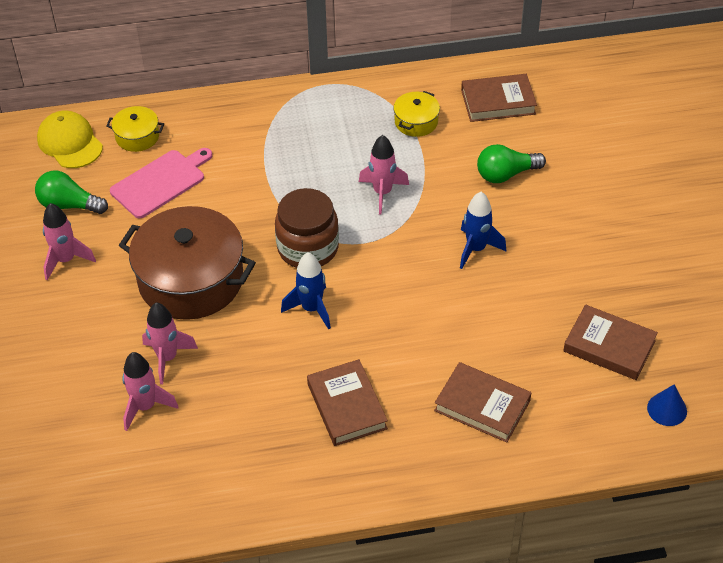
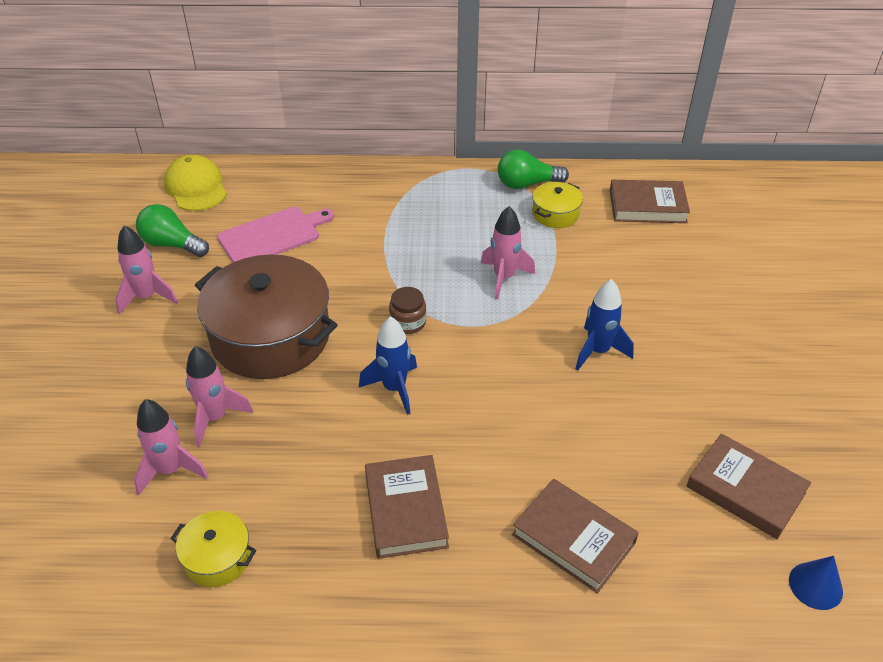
camera: 10 degrees right, 5 degrees down
(137, 136) = (264, 191): yellow pot -> yellow pot (217, 557)
(308, 248) = (408, 322): brown jar -> brown jar, size x0.52
(506, 174) = (645, 278): green light bulb -> green light bulb (527, 184)

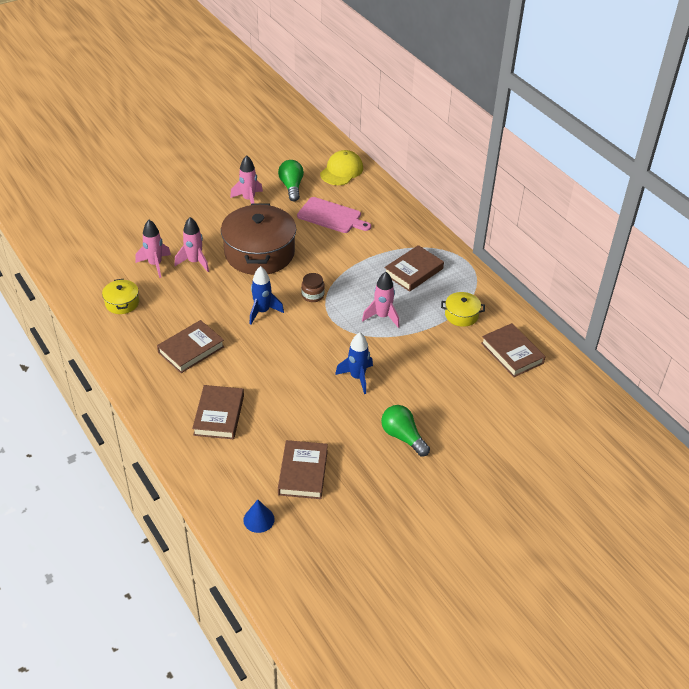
camera: 55 degrees right, 0 degrees up
(446, 215) = (413, 271): none -> brown book
(527, 184) = (478, 292): green light bulb -> green light bulb (403, 437)

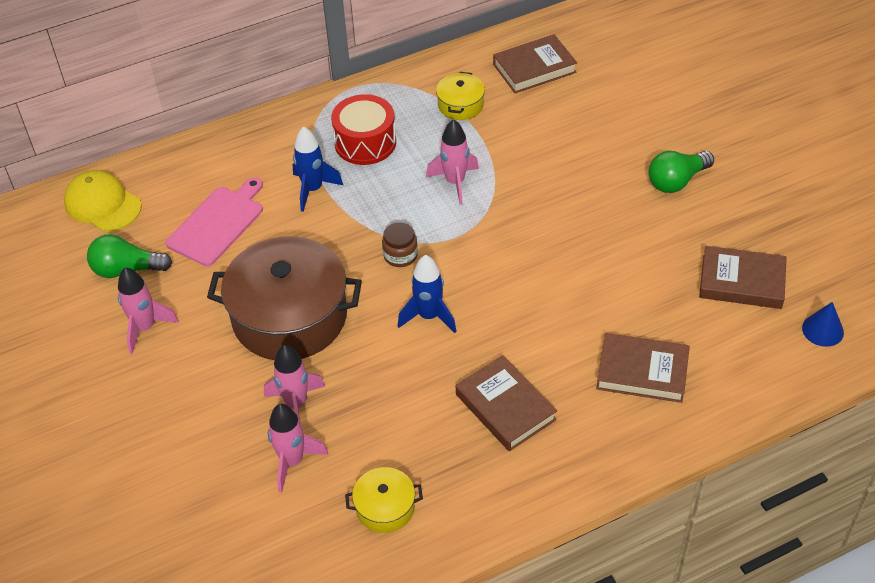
camera: 80 degrees left, 5 degrees up
(357, 377) = (572, 217): blue rocket -> blue rocket (313, 189)
(413, 271) = (365, 143): brown book -> red drum

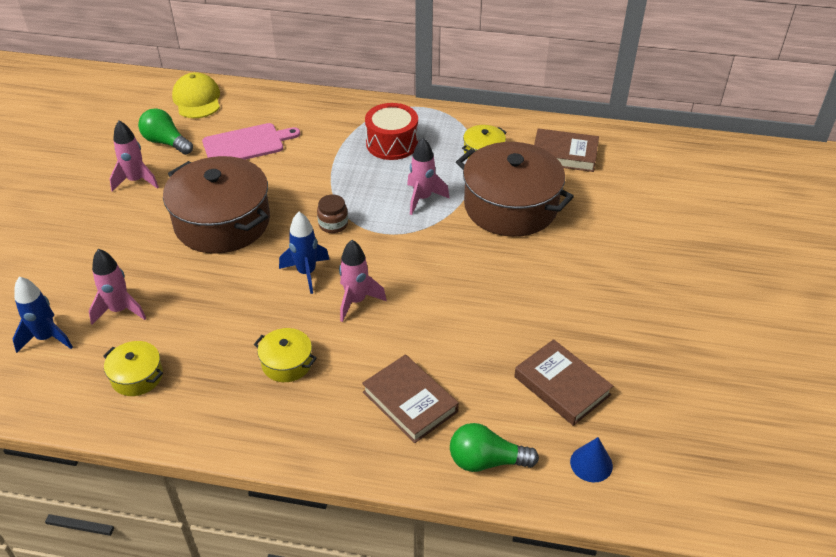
camera: 35 degrees right, 5 degrees down
(296, 404) = (163, 277): pink rocket -> pink rocket (356, 301)
(313, 189) = (326, 154): blue rocket -> blue rocket (47, 338)
(505, 407) = (287, 363): brown book -> yellow pot
(540, 146) = (510, 206): none -> brown pot
(676, 181) = (589, 284): green light bulb -> green light bulb (486, 461)

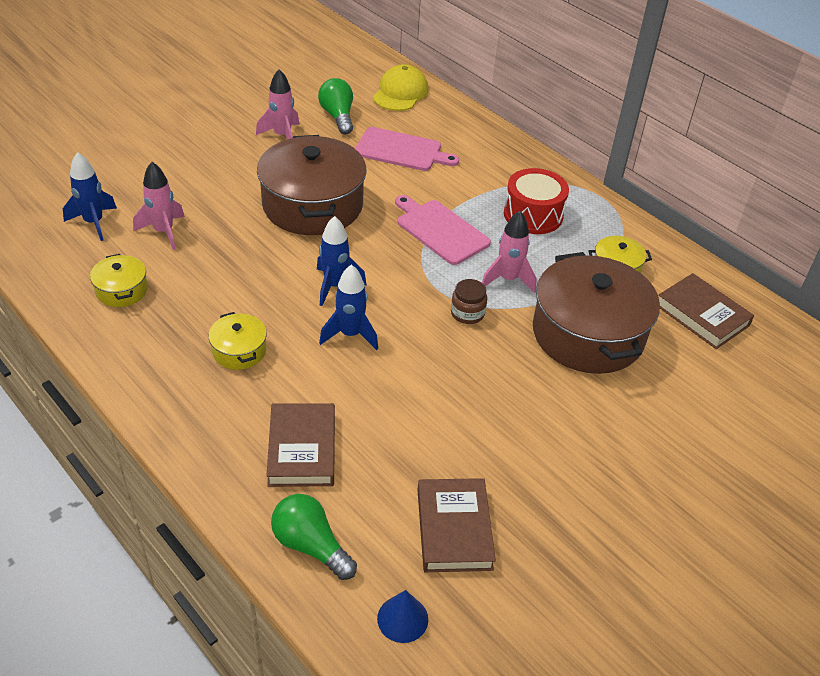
camera: 35 degrees right, 0 degrees up
(333, 224) = (402, 257): brown jar -> brown jar (467, 313)
(339, 189) = (440, 230): none -> pink cutting board
(356, 301) = (350, 334): pink rocket -> blue rocket

